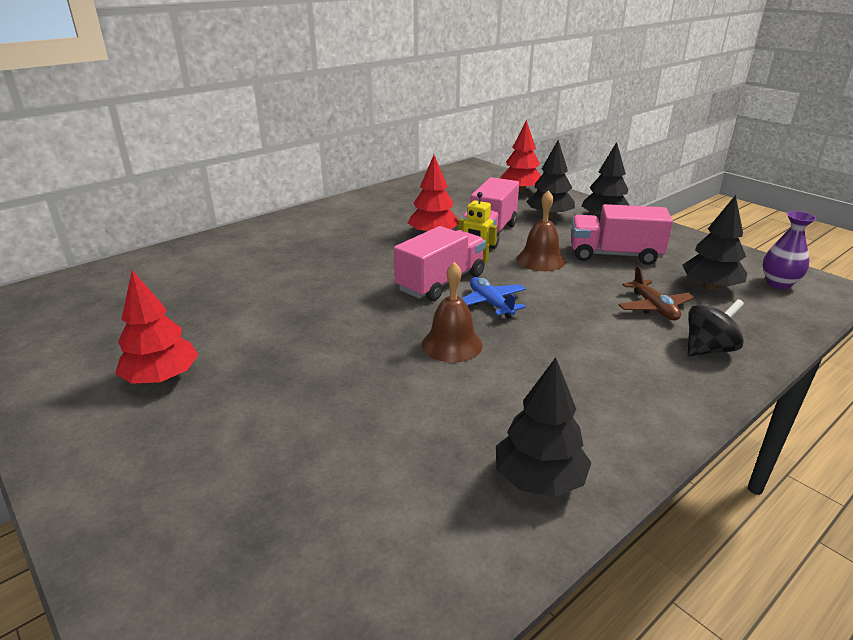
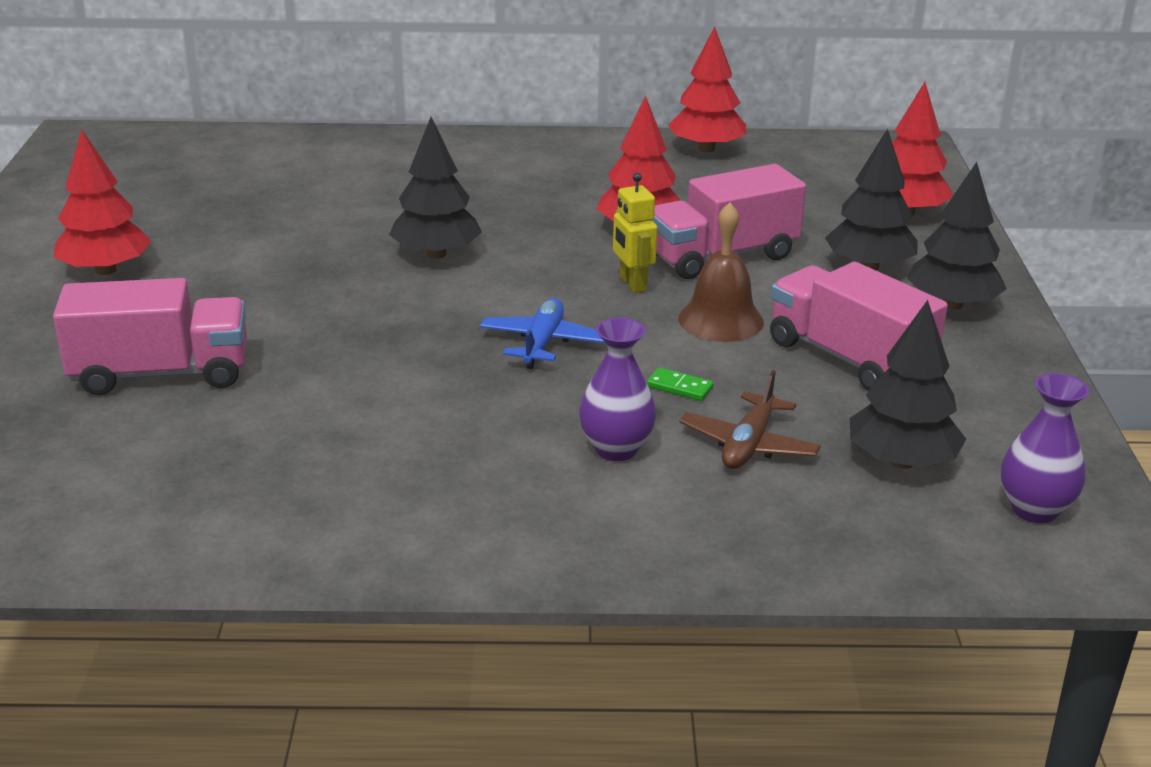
camera: 40 degrees right, 0 degrees up
(395, 191) = (706, 149): none -> red tree
(441, 282) = (532, 293): pink truck -> pink truck (161, 374)
(452, 344) = (411, 365): brown bell -> none
(539, 479) = (254, 523): black tree -> black tree (436, 254)
(582, 296) = (679, 387): none -> green domino
(614, 337) = (616, 449): none -> purple vase
(708, 349) = (709, 522): black spinning top -> none

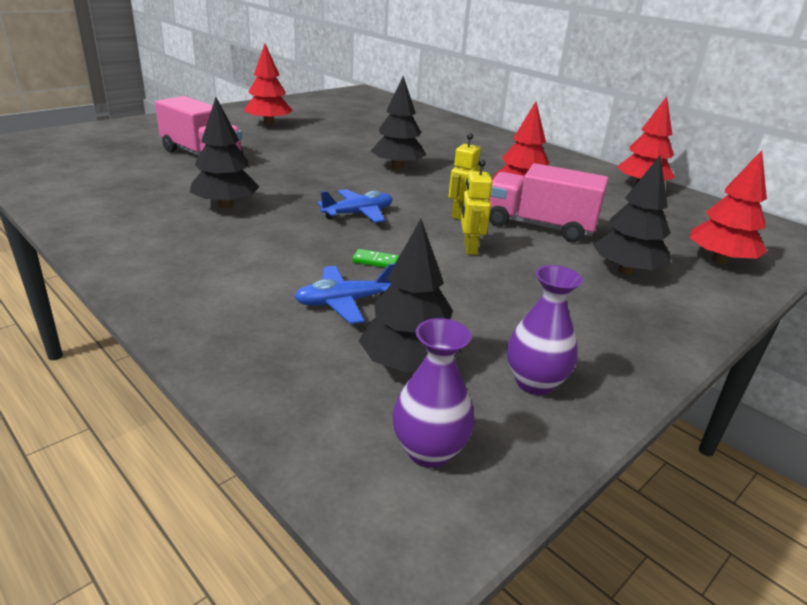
camera: 45 degrees right, 0 degrees up
(616, 449) = (280, 265): purple vase -> purple vase (534, 383)
(679, 387) = (375, 261): green domino -> green domino turned 60 degrees counterclockwise
(721, 320) = (470, 248): brown bell -> yellow robot
(748, 445) = (344, 302): brown plane -> blue plane
(849, 359) = (503, 301): pink truck -> none
(952, 304) = (645, 315): black tree -> black tree (226, 205)

